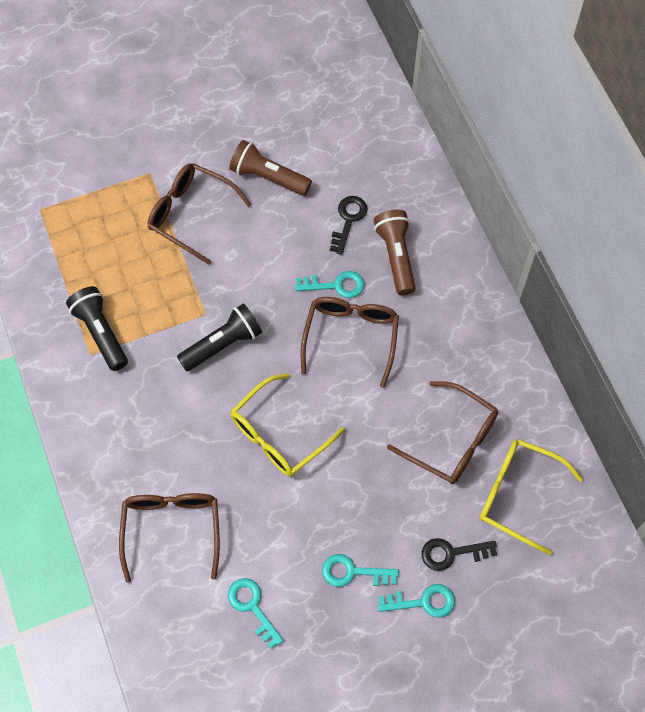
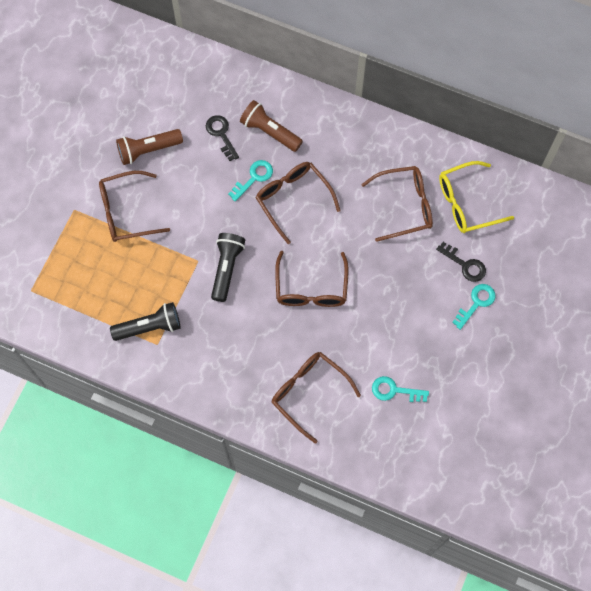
camera: 45 degrees left, 5 degrees up
(100, 333) = (149, 327): black flashlight -> black flashlight turned 150 degrees clockwise
(279, 435) = (311, 288): yellow glasses -> brown glasses
(353, 572) = (426, 322): turquoise key -> none
(452, 553) = (465, 264): black key -> black key turned 90 degrees counterclockwise

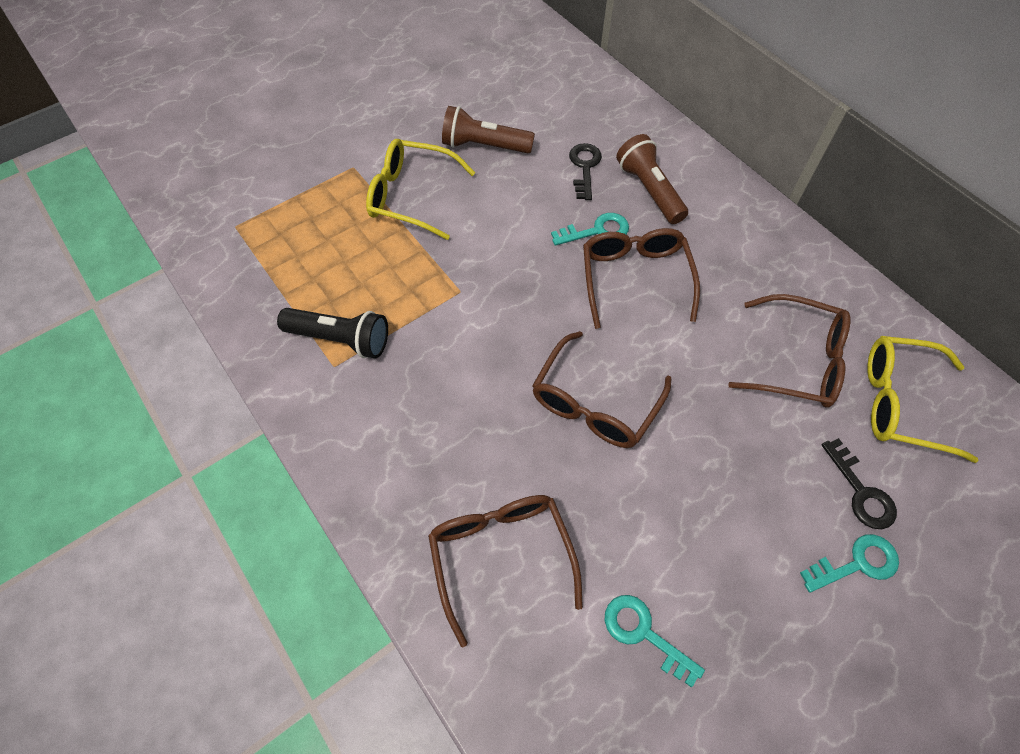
camera: 30 degrees right, 10 degrees down
(126, 212) = (411, 196): brown glasses -> yellow glasses
(226, 268) = (491, 318): black flashlight -> none

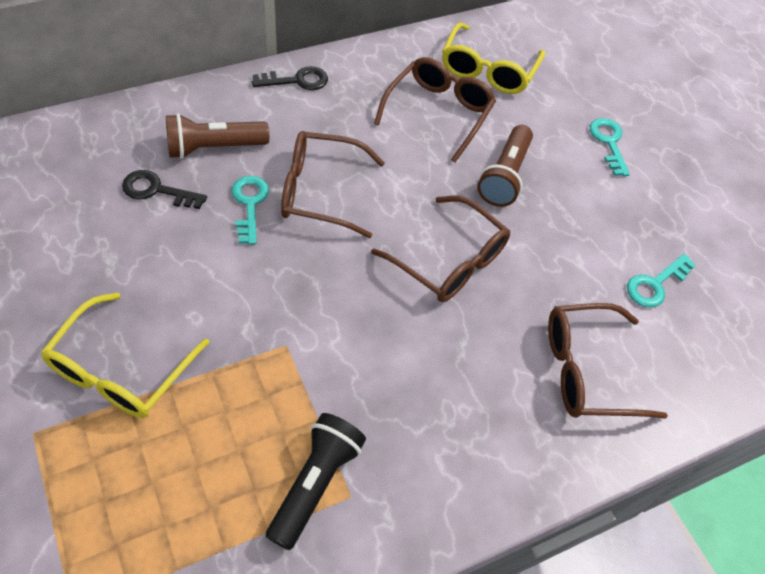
camera: 85 degrees left, 5 degrees down
(484, 146) = (74, 275): brown flashlight -> brown flashlight (505, 176)
(861, 491) = (555, 119): black key -> black key (297, 80)

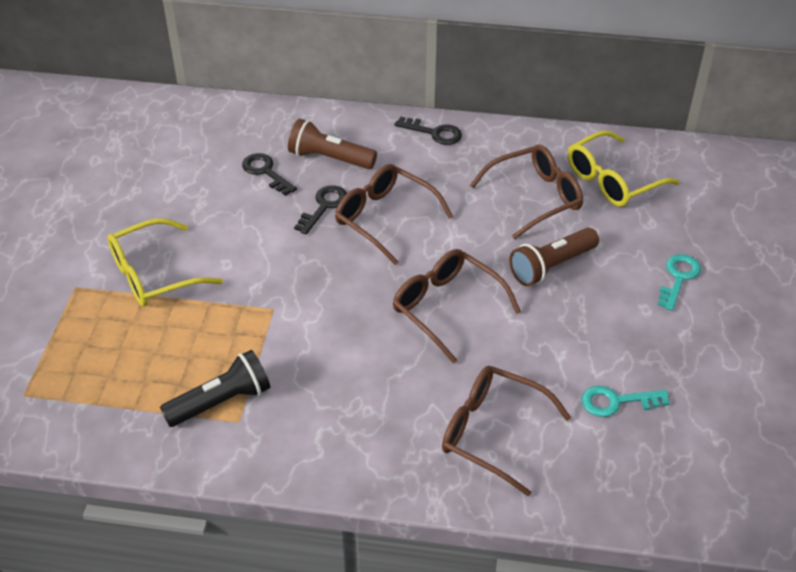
camera: 40 degrees right, 10 degrees down
(249, 204) = (324, 206): turquoise key -> black key
(450, 261) = (446, 307): brown glasses -> brown glasses turned 150 degrees clockwise

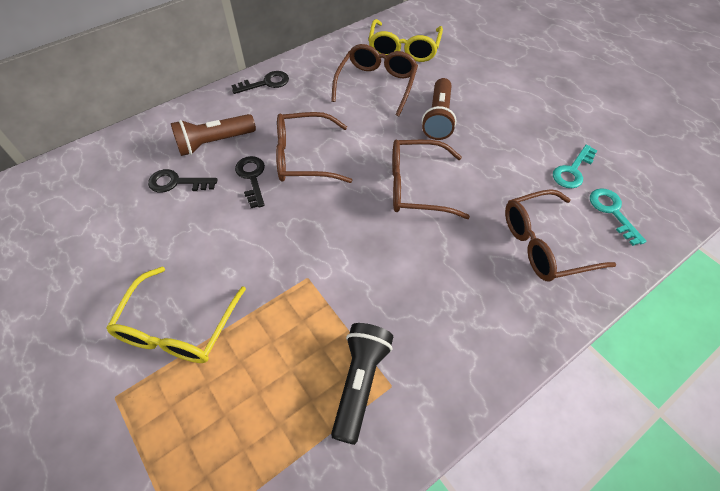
camera: 45 degrees left, 10 degrees up
(678, 278) = (505, 80): turquoise key -> turquoise key (612, 212)

